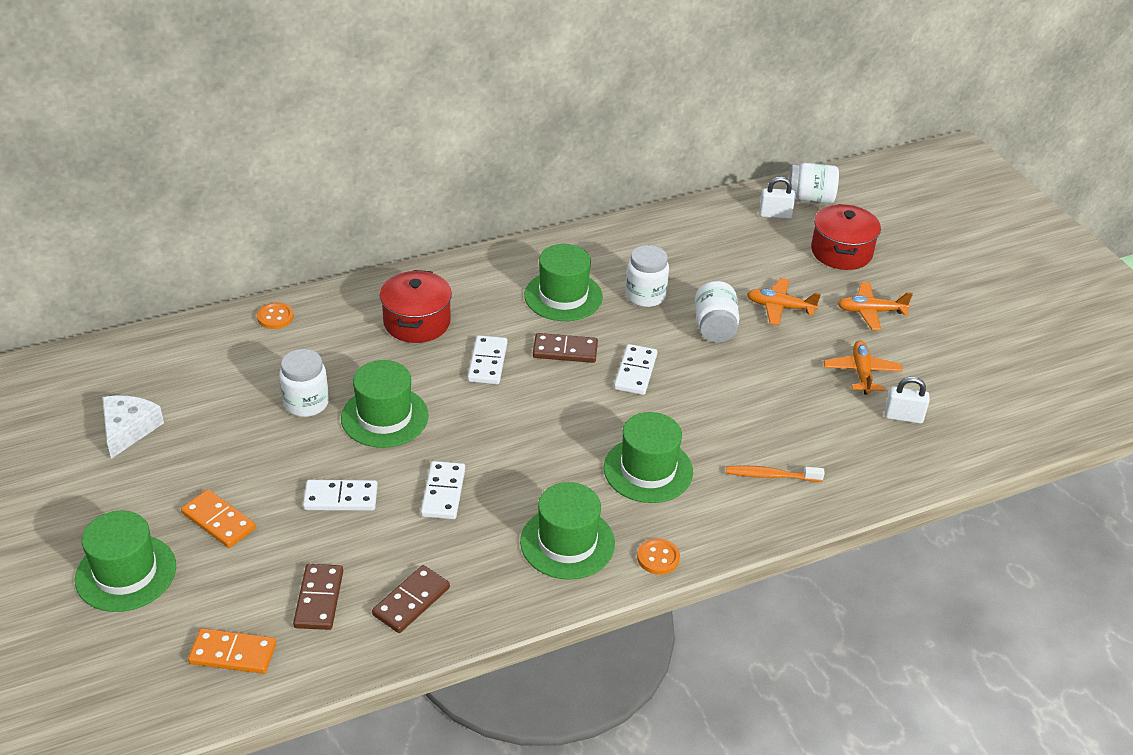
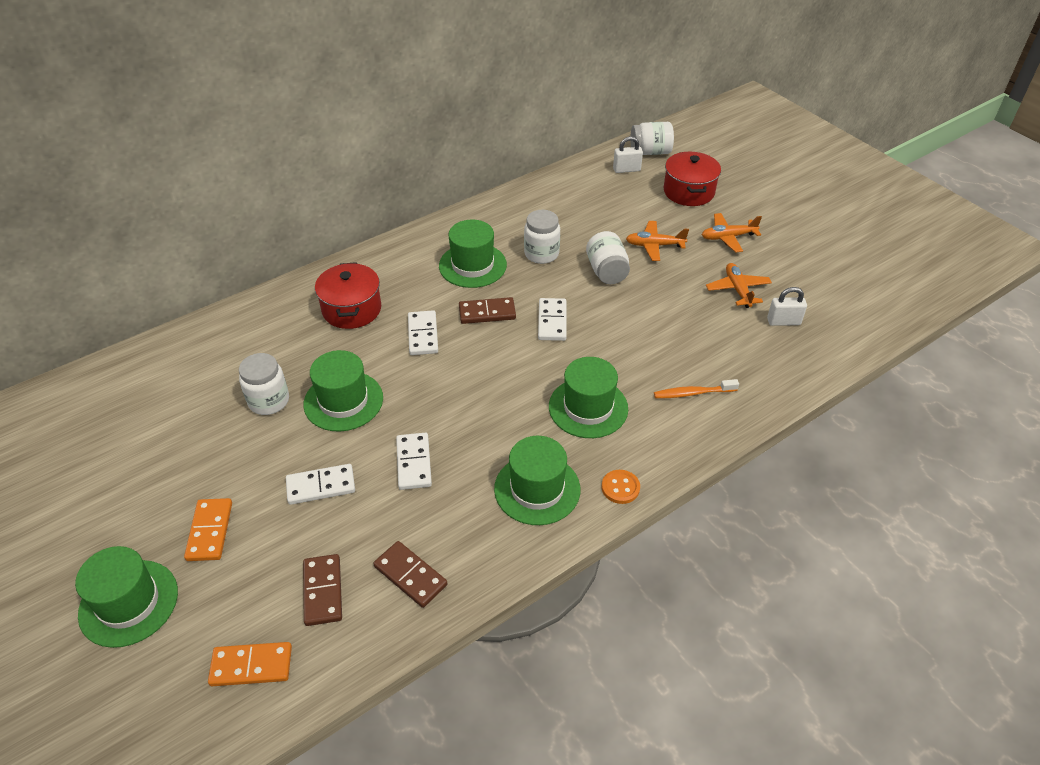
camera: 10 degrees left, 5 degrees up
(128, 429) = (105, 456): white cheese -> none
(219, 521) = (210, 531): orange domino -> orange domino turned 60 degrees clockwise
(275, 317) = (223, 326): orange button -> none
(411, 601) = (410, 575): brown domino -> brown domino turned 75 degrees counterclockwise

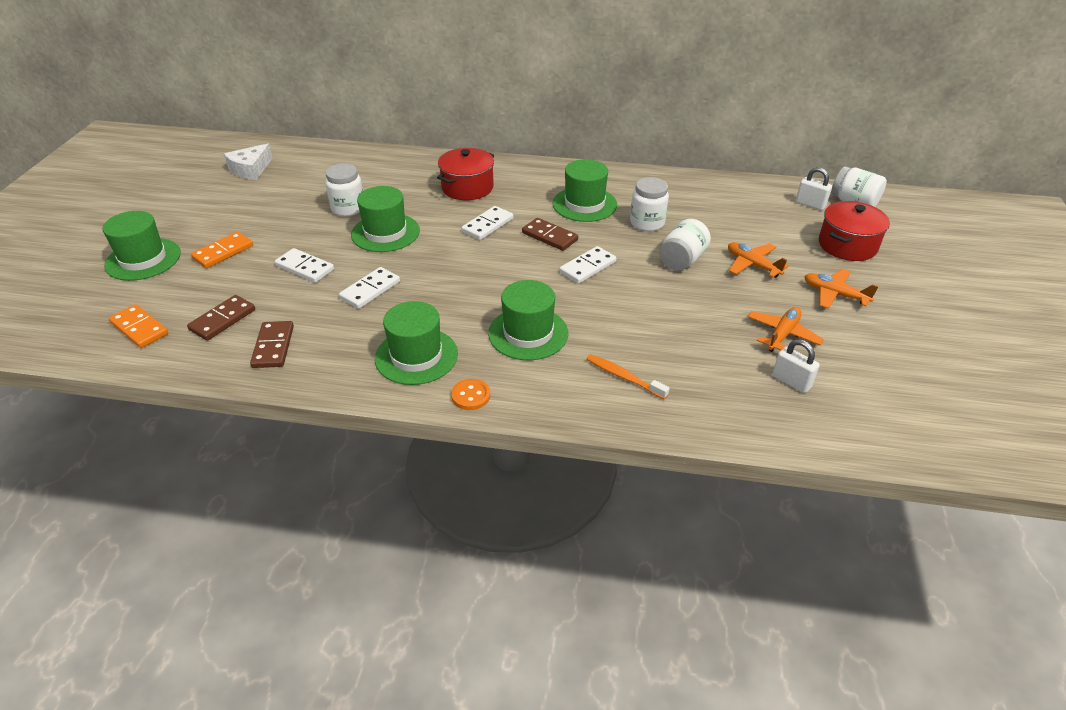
camera: 45 degrees right, 5 degrees down
(87, 427) = (251, 169): none -> white cheese

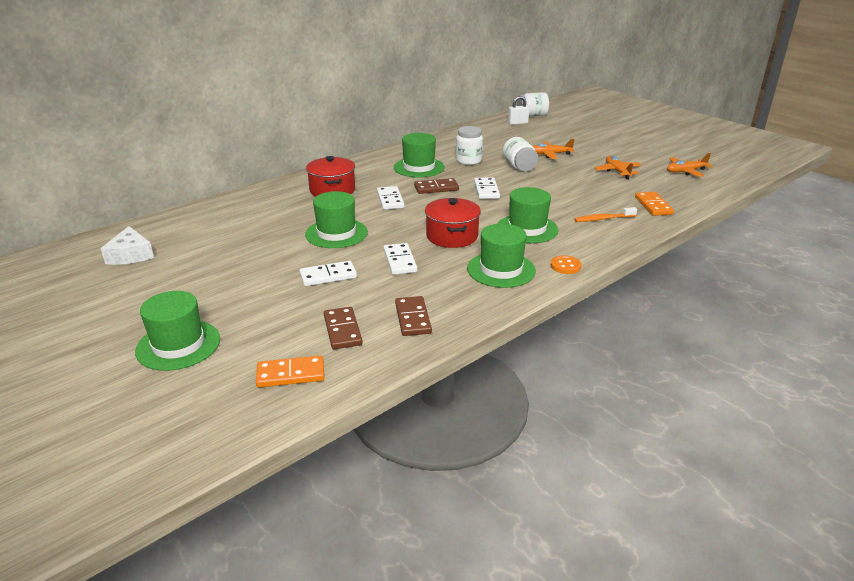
camera: 50 degrees left, 10 degrees down
(223, 252) = (241, 303): orange domino -> orange domino (653, 206)
(273, 346) = (413, 318): brown domino -> brown domino turned 45 degrees clockwise
(348, 208) = (277, 236): white jar -> none
(791, 381) = (656, 184): white padlock -> none
(834, 294) = (601, 149): orange plane -> orange plane (686, 171)
(847, 245) = (565, 131): red pot -> red pot (452, 236)

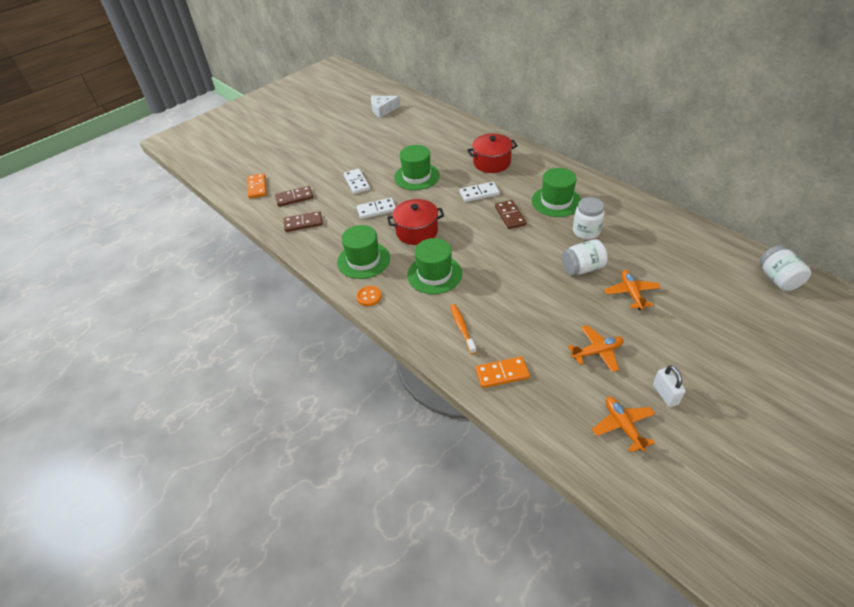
camera: 90 degrees right, 15 degrees up
(178, 345) = (289, 148): green hat -> none
(486, 190) = (513, 247): white domino -> none
(518, 123) = (735, 266): white padlock -> white padlock (665, 394)

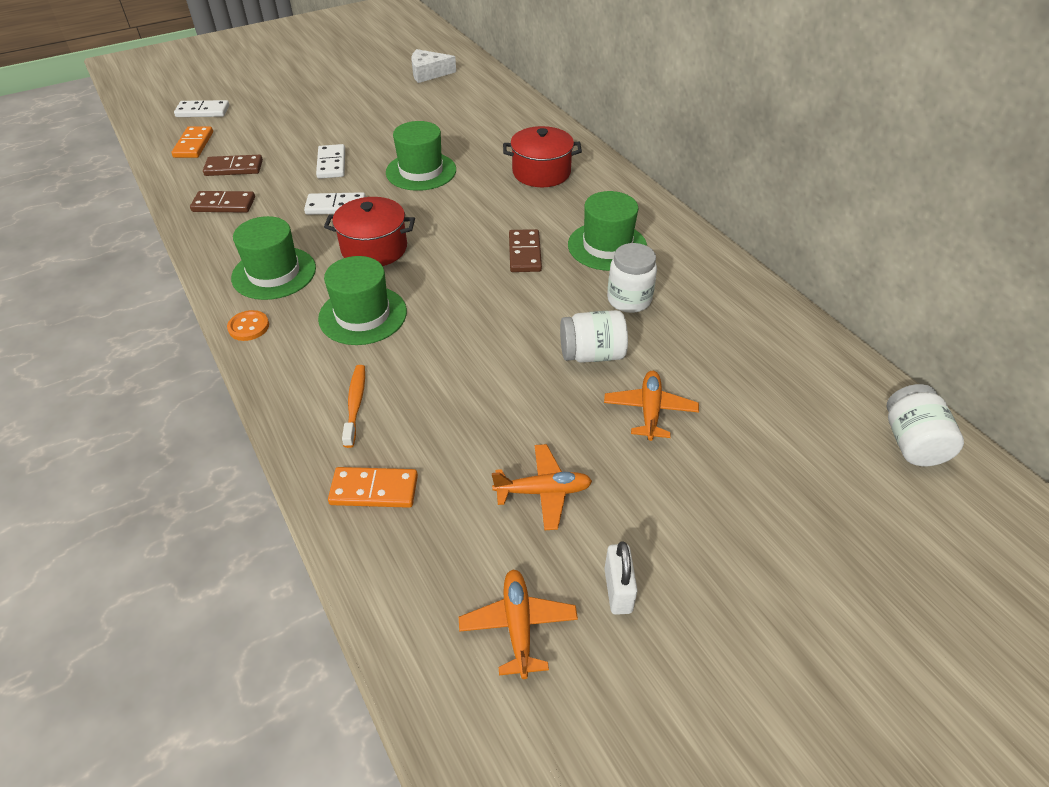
camera: 10 degrees right, 0 degrees up
(479, 193) = (497, 212): white domino -> white domino (203, 111)

